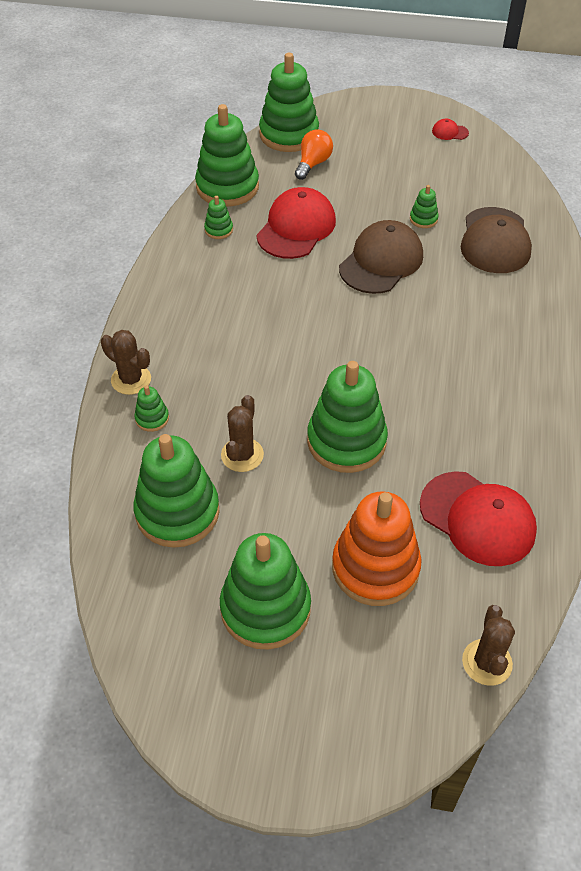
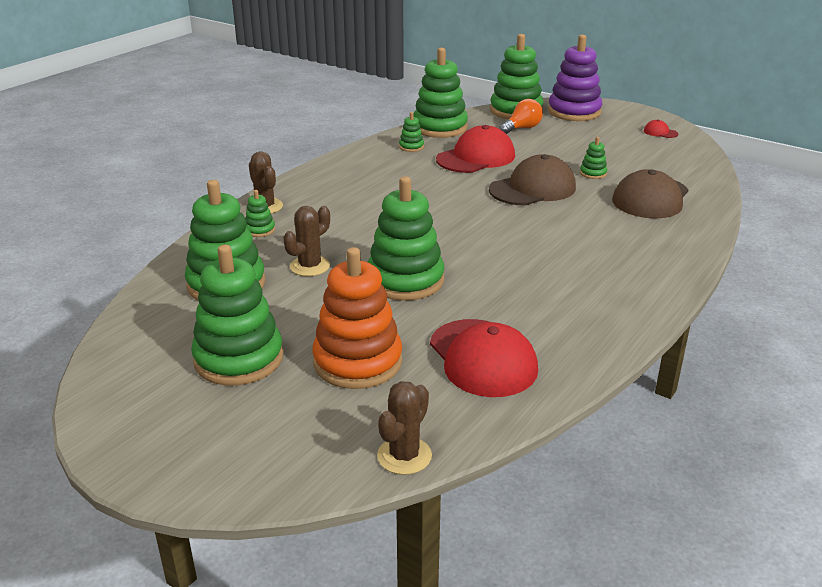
camera: 25 degrees right, 20 degrees down
(348, 120) = (574, 112): none -> purple stacking toy

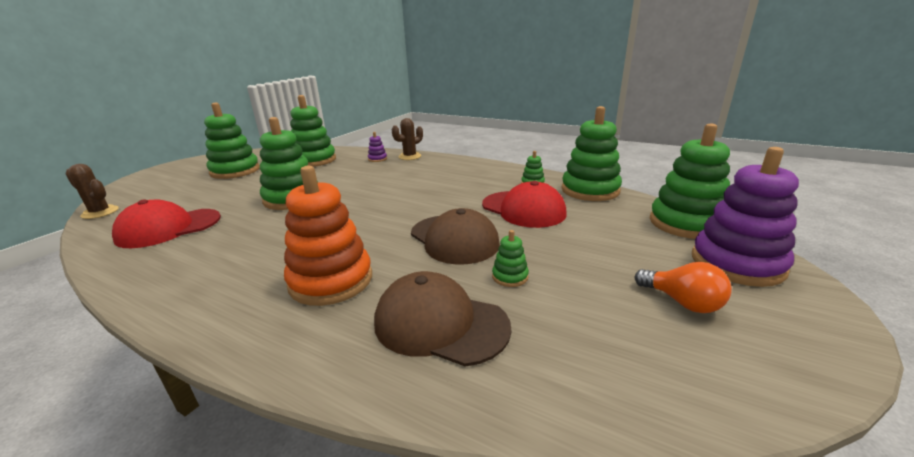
camera: 85 degrees right, 5 degrees down
(260, 230) = (377, 159): green stacking toy -> purple stacking toy
(310, 266) = (325, 174): brown cactus -> none
(357, 362) = (204, 194): orange stacking toy -> orange stacking toy (331, 281)
(522, 128) = (628, 229): orange light bulb -> orange light bulb (682, 302)
(660, 132) = (740, 354): red cap -> none

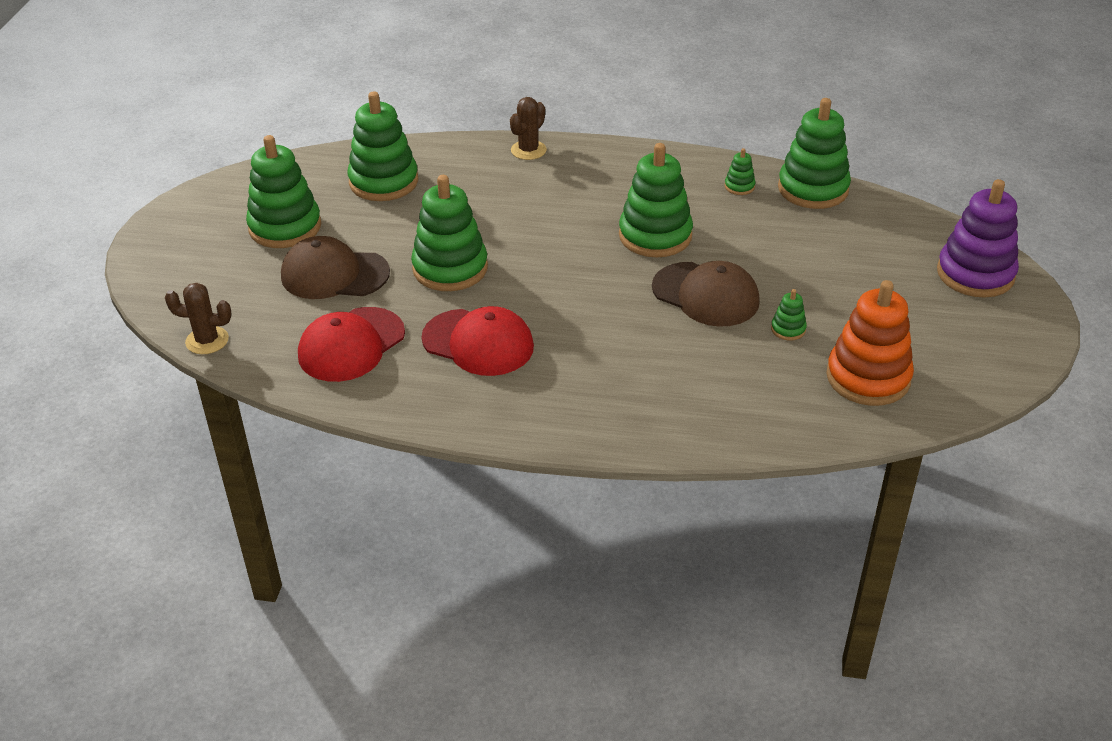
camera: 20 degrees left, 15 degrees up
(331, 281) = (626, 369): orange stacking toy -> orange stacking toy (868, 378)
(377, 159) = (483, 164): purple stacking toy -> none
(440, 324) = (758, 386): brown cap -> brown cap (334, 274)
(523, 209) = (753, 236): red cap -> red cap (478, 343)
(682, 302) = (937, 325): orange light bulb -> none
(686, 223) = (926, 228): green stacking toy -> green stacking toy (655, 236)

